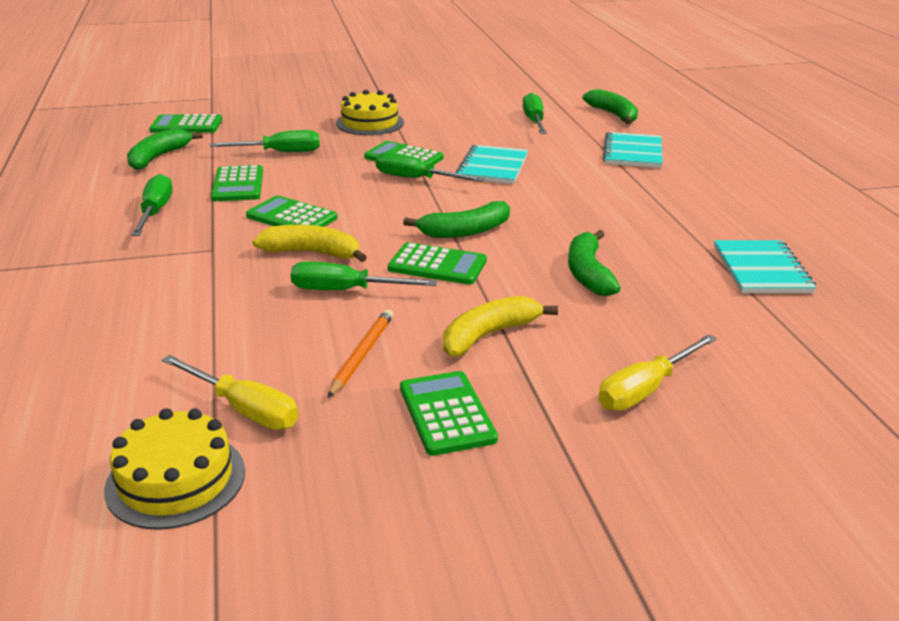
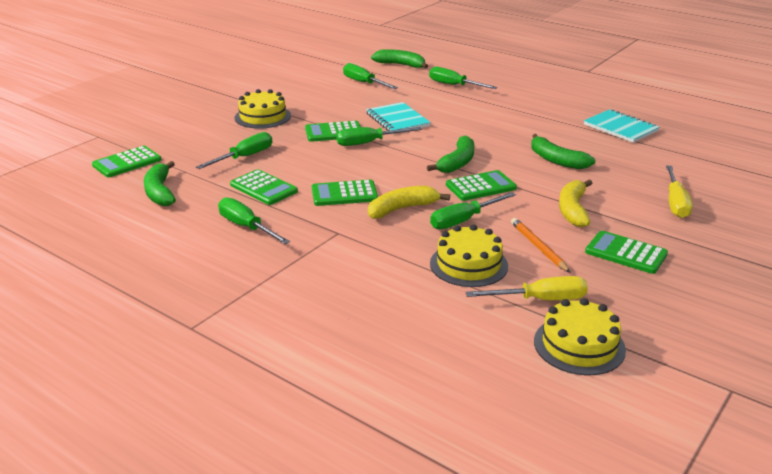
camera: 40 degrees left, 0 degrees up
(255, 336) = (468, 264): none -> yellow cake
(633, 152) = (454, 85): turquoise notebook -> green screwdriver

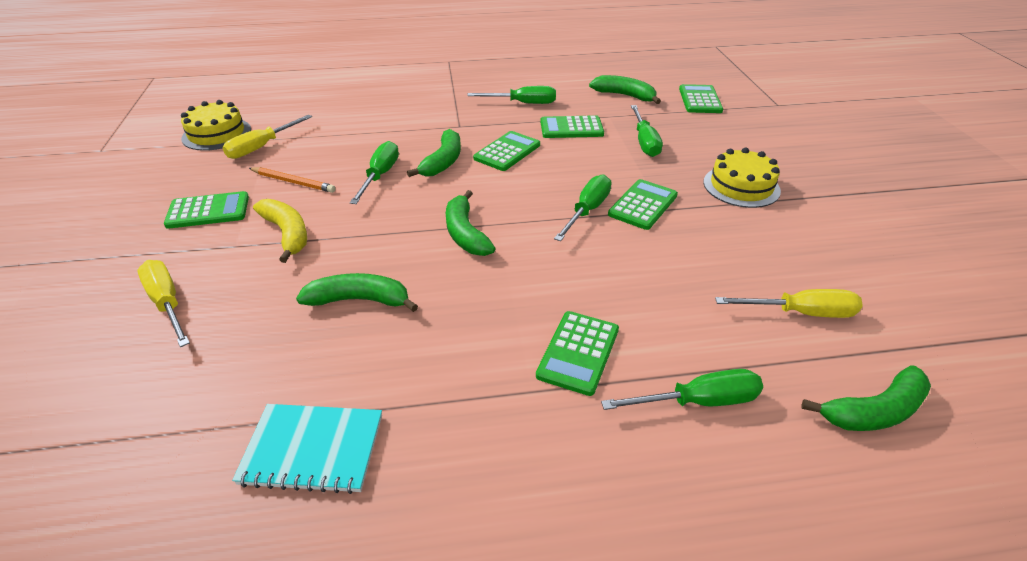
camera: 135 degrees right, 10 degrees up
(364, 83) = (800, 313): green screwdriver -> yellow screwdriver
(397, 120) = (624, 262): turquoise notebook -> none
(402, 209) = (443, 162): yellow banana -> green banana
(468, 264) = (337, 146): yellow cake -> none
(480, 186) = (405, 216): green calculator -> green calculator (578, 352)

